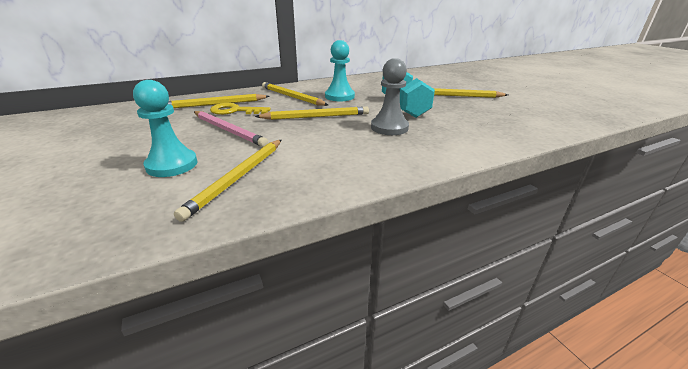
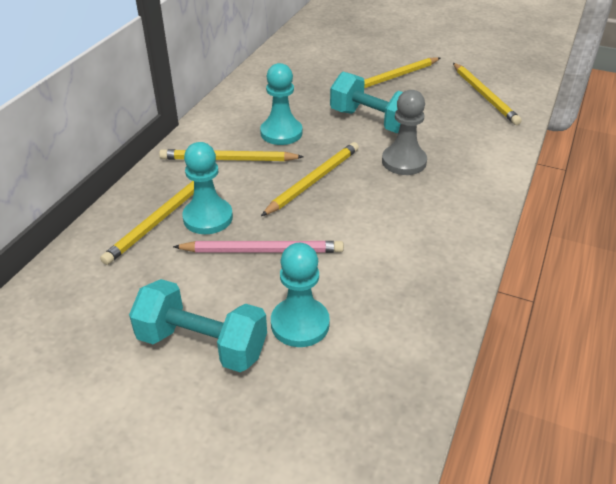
camera: 40 degrees left, 10 degrees up
(119, 150) = (202, 345): none -> turquoise dumbbell
(235, 111) = (208, 218): yellow key -> turquoise pawn
(238, 177) = (384, 298): yellow pencil -> yellow pencil (484, 95)

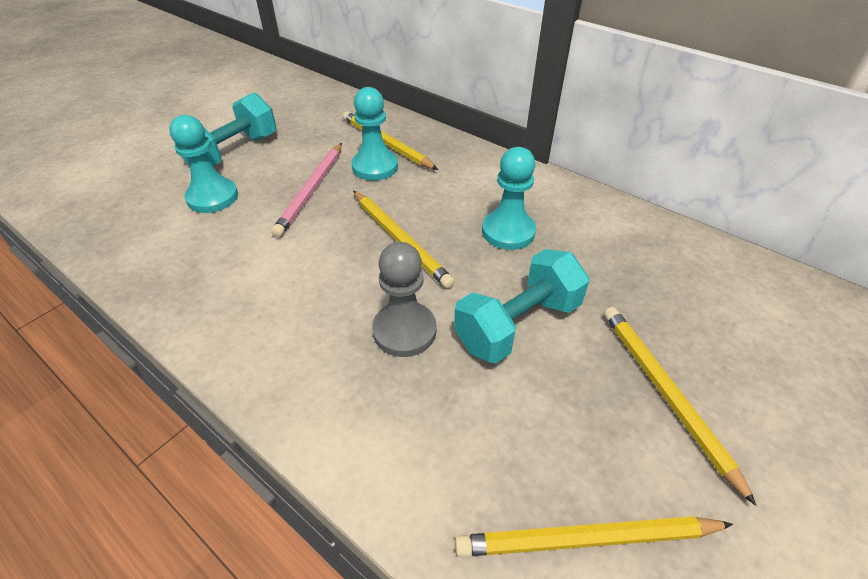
camera: 105 degrees right, 5 degrees up
(228, 160) = (464, 187): yellow pencil -> none

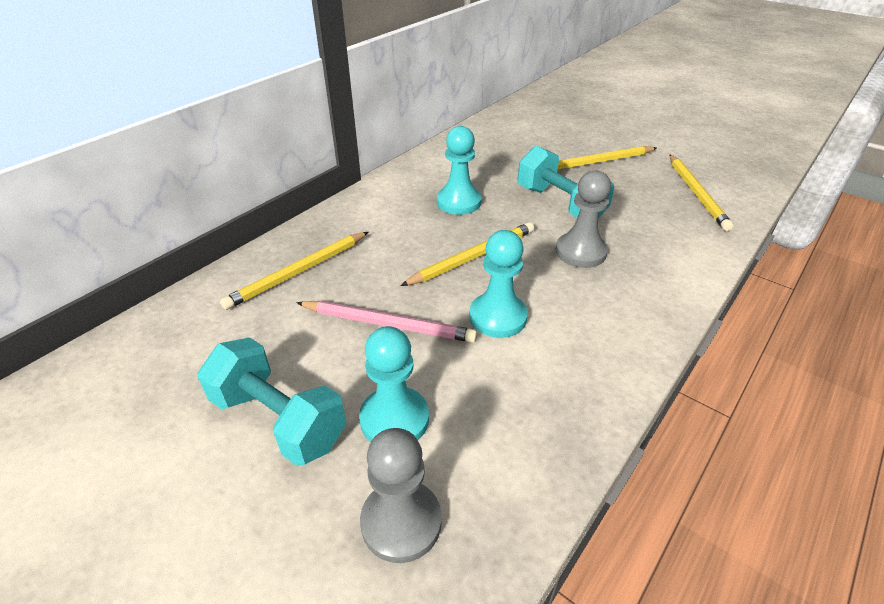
camera: 90 degrees left, 5 degrees down
(133, 203) = (401, 522): none -> grey pawn
(375, 167) = (347, 278): turquoise pawn -> turquoise pawn (498, 317)

